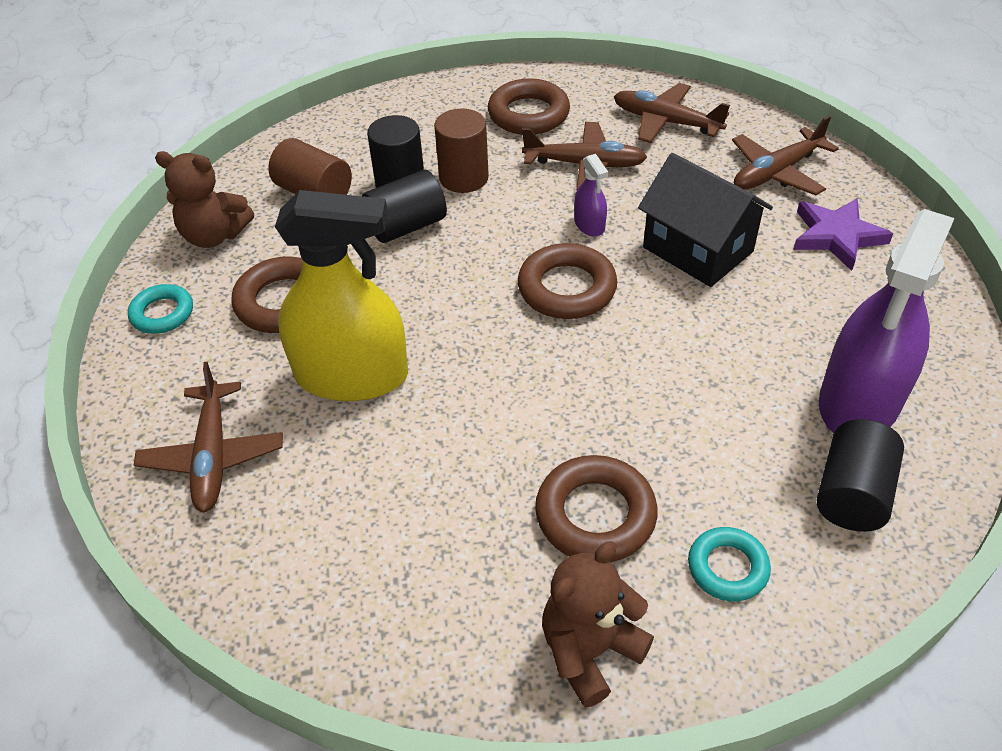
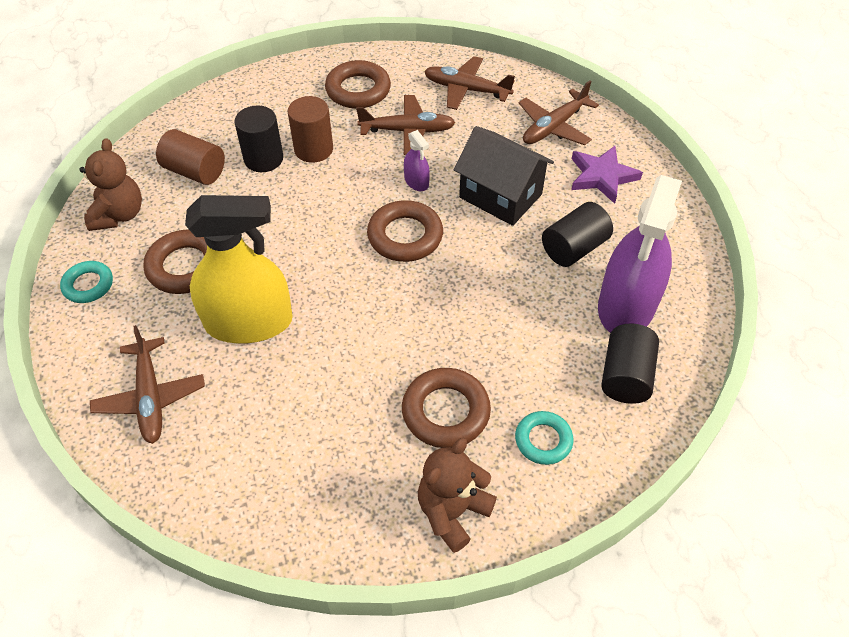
camera: 10 degrees left, 5 degrees up
(214, 235) = (119, 215): brown teddy bear -> brown teddy bear turned 90 degrees counterclockwise
(406, 226) = (273, 194): black cylinder -> black cylinder (574, 248)

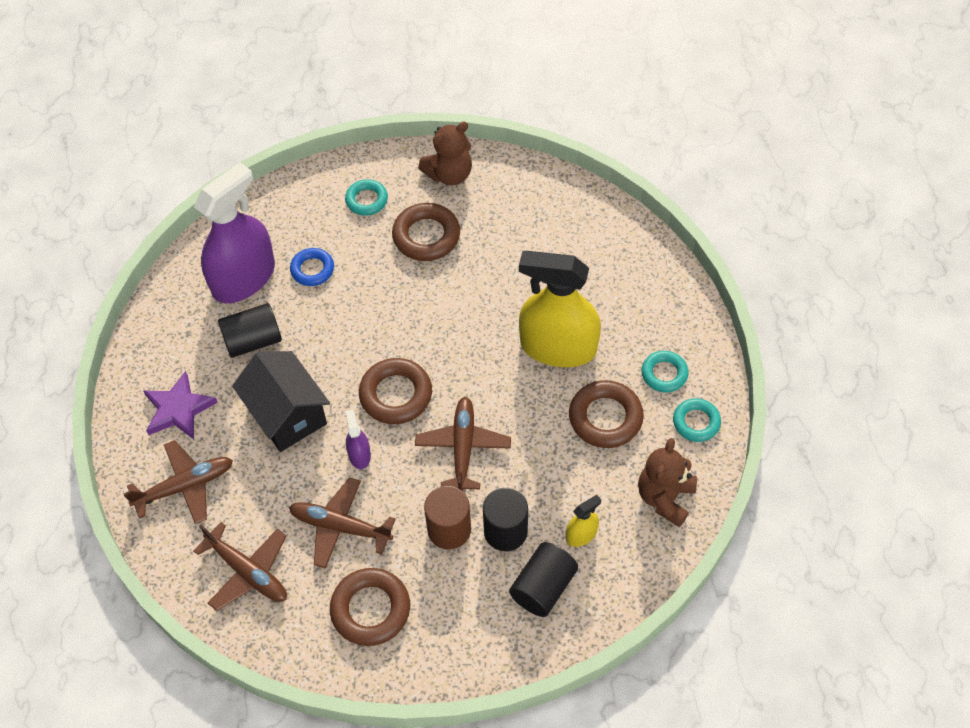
camera: 160 degrees left, 5 degrees up
(125, 324) = (664, 374): none -> turquoise ring
(150, 397) = (647, 305): brown plane -> brown plane (463, 448)
(195, 171) = (581, 534): brown cylinder -> yellow spray bottle
(558, 335) = (312, 269): none -> blue ring
(625, 376) = (281, 226): black cylinder -> black cylinder (543, 587)

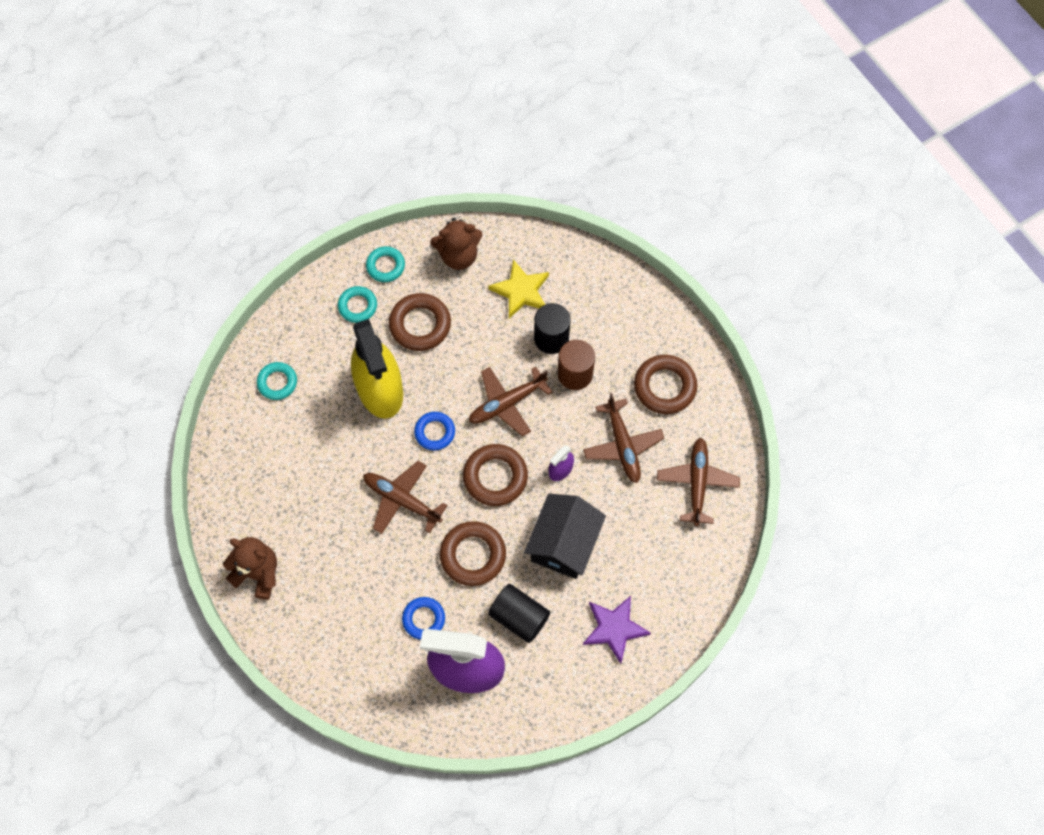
camera: 125 degrees left, 10 degrees up
(184, 486) = (669, 574): brown plane -> brown plane (402, 500)
(366, 200) = (326, 624): turquoise ring -> turquoise ring (277, 382)
(426, 236) = (334, 550): brown ring -> brown ring (473, 555)
(479, 369) = (435, 432): none -> blue ring
(543, 587) = (574, 293): black cylinder -> none
(581, 534) = (521, 291): yellow spray bottle -> yellow star

